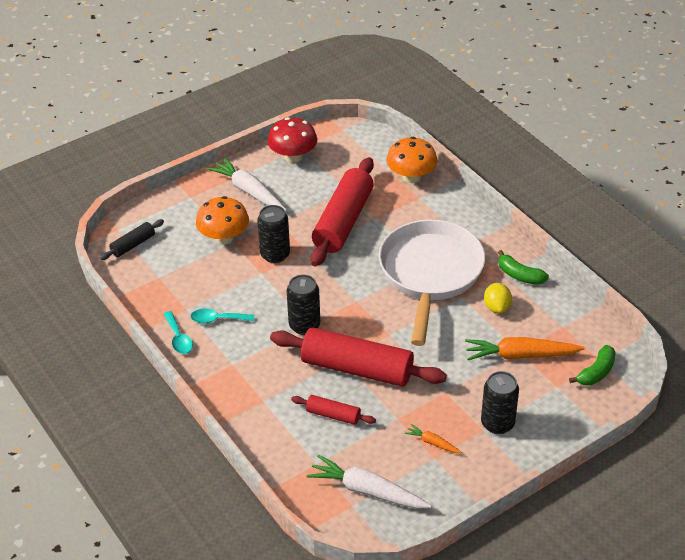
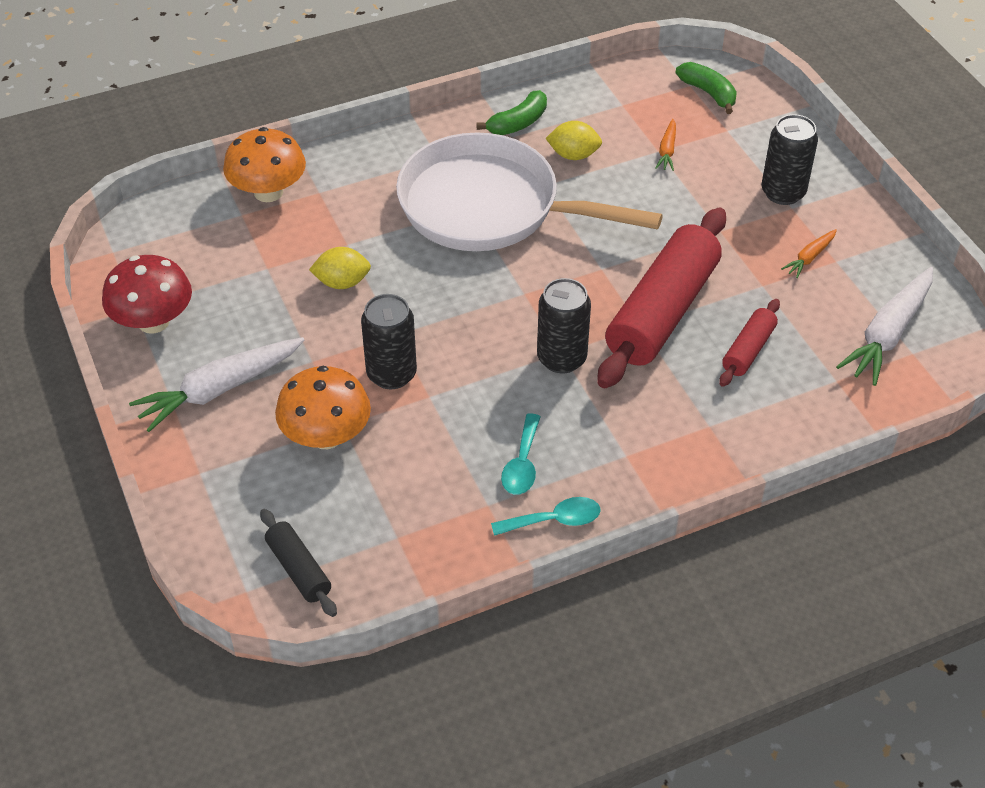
camera: 80 degrees left, 5 degrees up
(343, 221) = (342, 282): red rolling pin -> yellow lemon
(520, 355) = (667, 151): orange carrot -> orange carrot, size x0.49

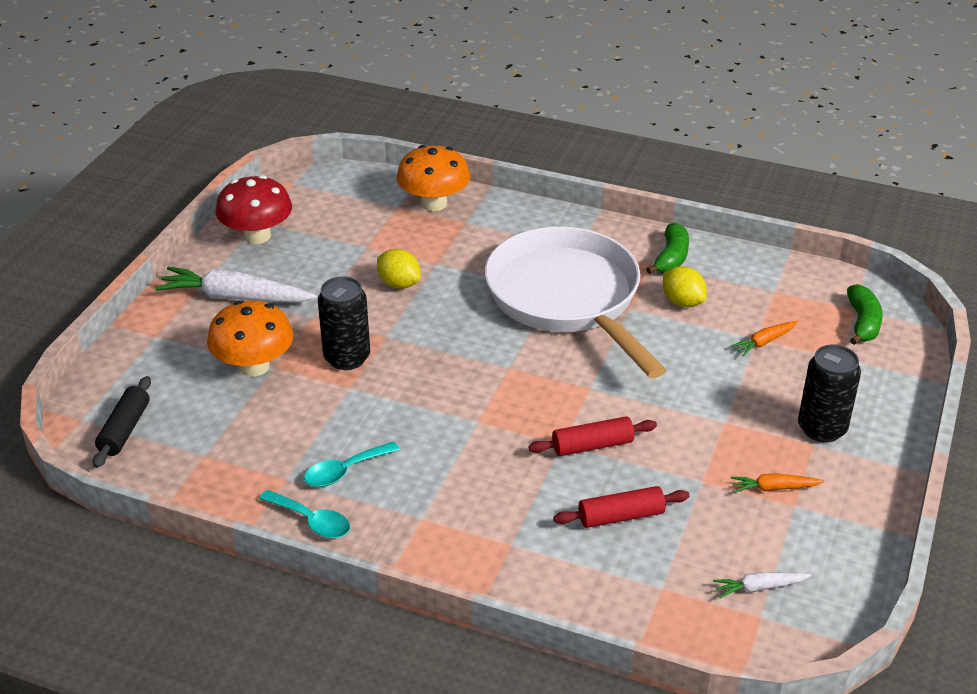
camera: 45 degrees right, 10 degrees down
(518, 123) = (671, 258): green banana -> green banana turned 75 degrees counterclockwise
(561, 358) = (472, 425): black can -> none
(662, 312) = (592, 445): red rolling pin -> red rolling pin, size x0.47
(888, 334) = (759, 587): white carrot -> white carrot, size x0.49

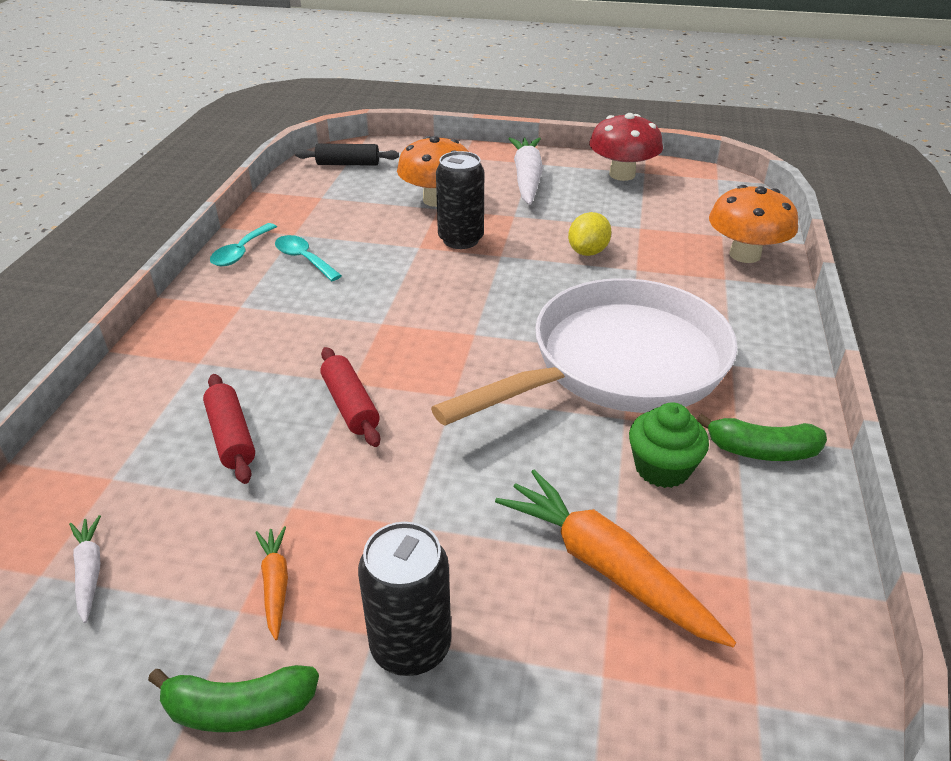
camera: 80 degrees right, 0 degrees up
(682, 302) = (662, 468): yellow lemon -> green cupcake
(764, 342) = (605, 566): orange carrot -> orange carrot, size x2.05
(862, 323) = (719, 716): green banana -> green banana (239, 708)

